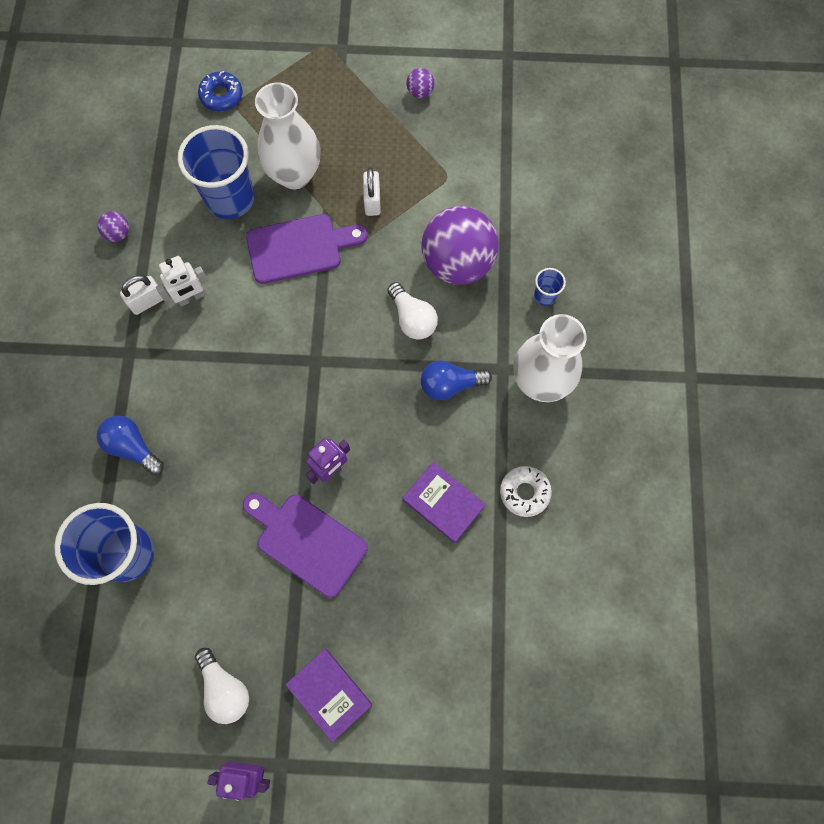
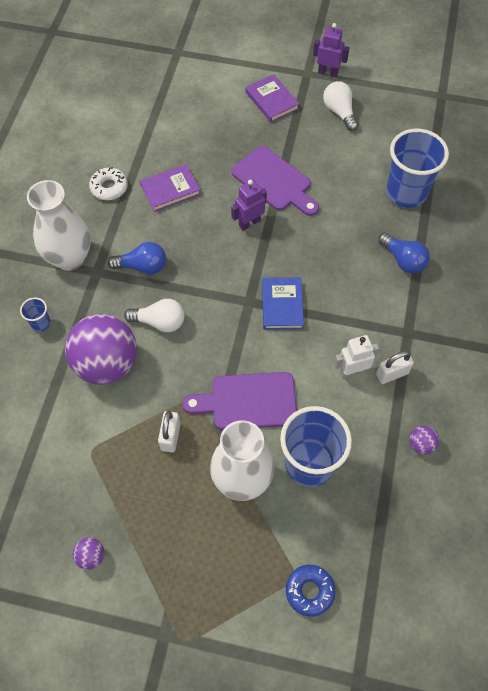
camera: 170 degrees left, 10 degrees down
(276, 362) = (282, 305): none -> blue book
(412, 319) = (160, 322): white light bulb -> white light bulb turned 120 degrees clockwise
(443, 503) = (170, 190): purple book -> purple book turned 75 degrees counterclockwise

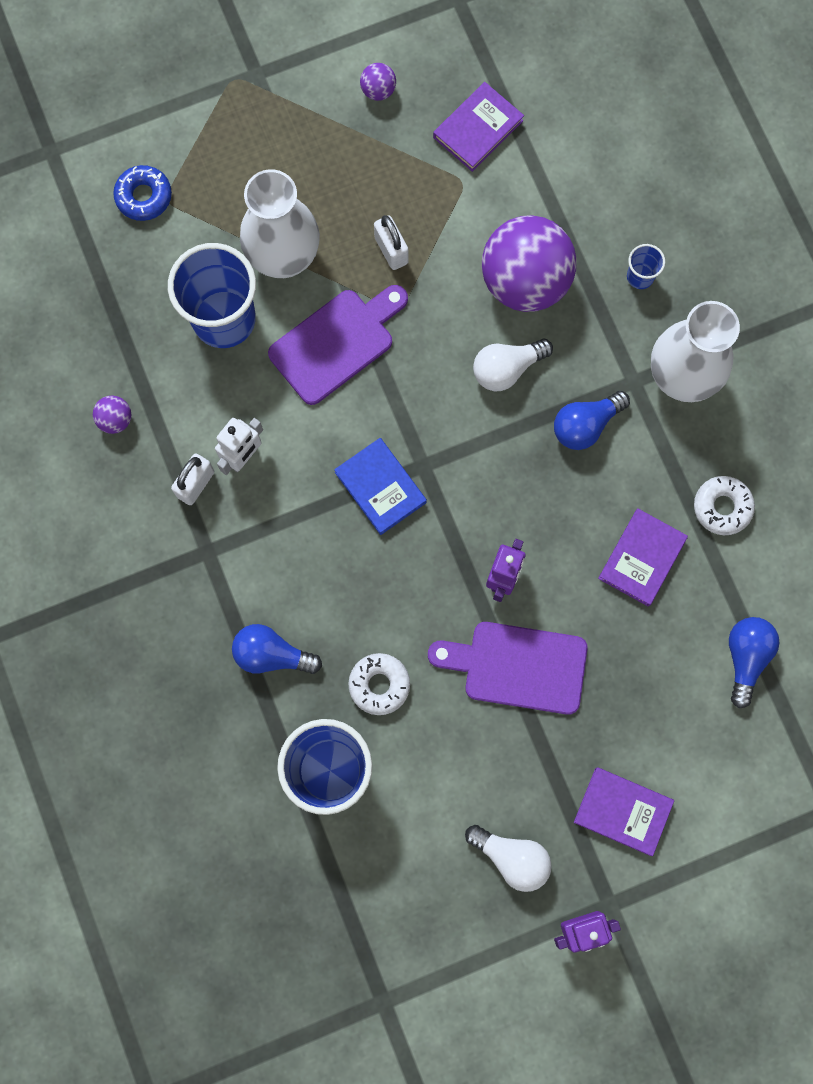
camera: 145 degrees right, 15 degrees up
(51, 480) = (478, 129): none -> purple book
(159, 123) = (746, 657): none -> blue light bulb
(353, 214) = (379, 685): none -> white donut

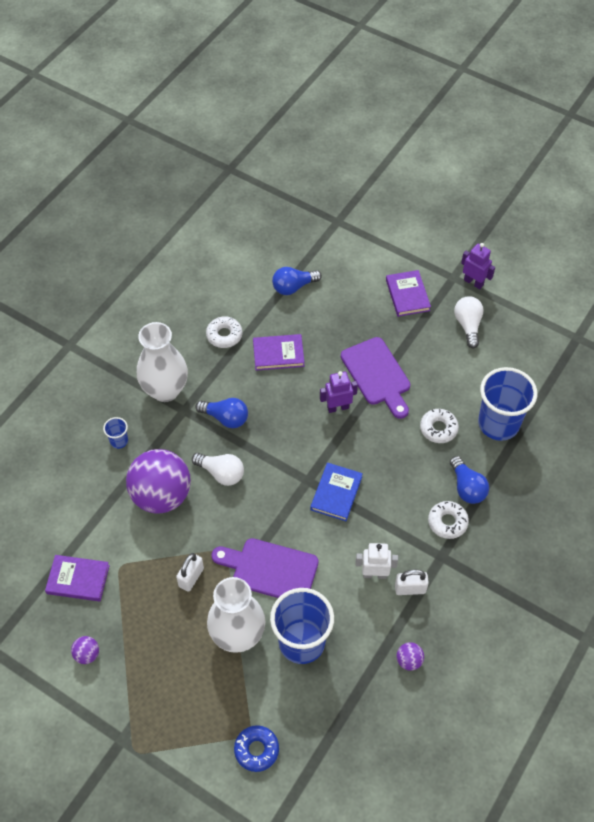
camera: 125 degrees left, 20 degrees down
(244, 593) = (447, 522): none -> white donut

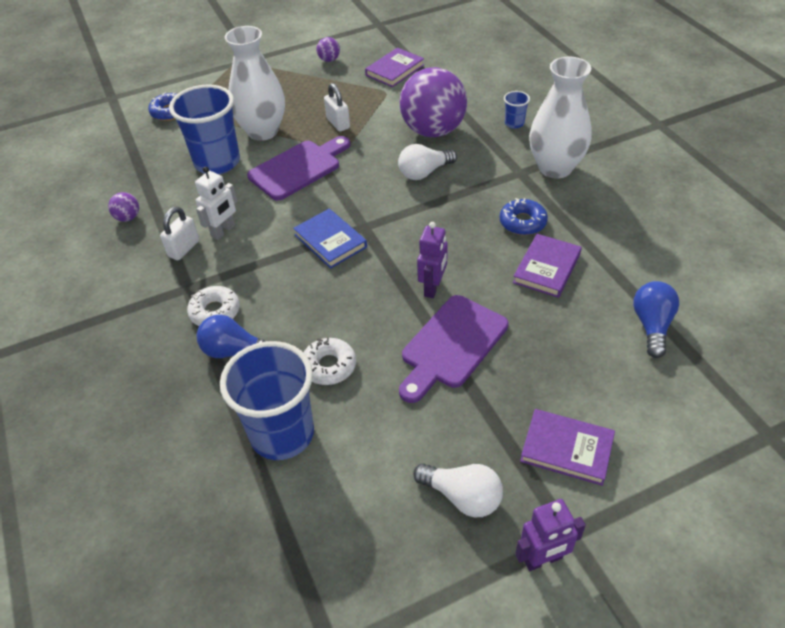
camera: 125 degrees right, 10 degrees down
(224, 335) = (605, 234): white donut -> none
(225, 418) = (487, 197): blue light bulb -> none
(241, 385) = (522, 222): none -> blue donut
(377, 374) = (452, 345): purple cutting board -> purple cutting board turned 60 degrees counterclockwise

